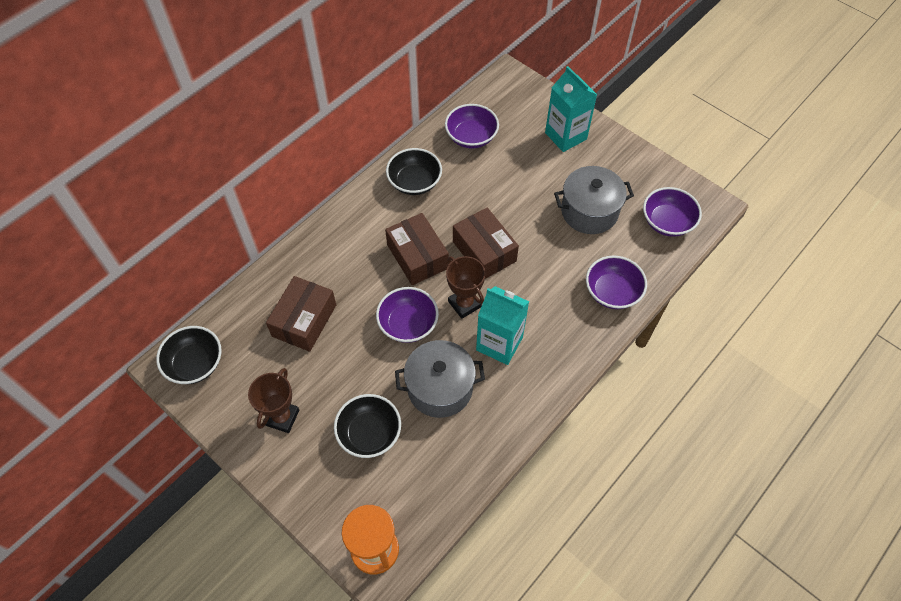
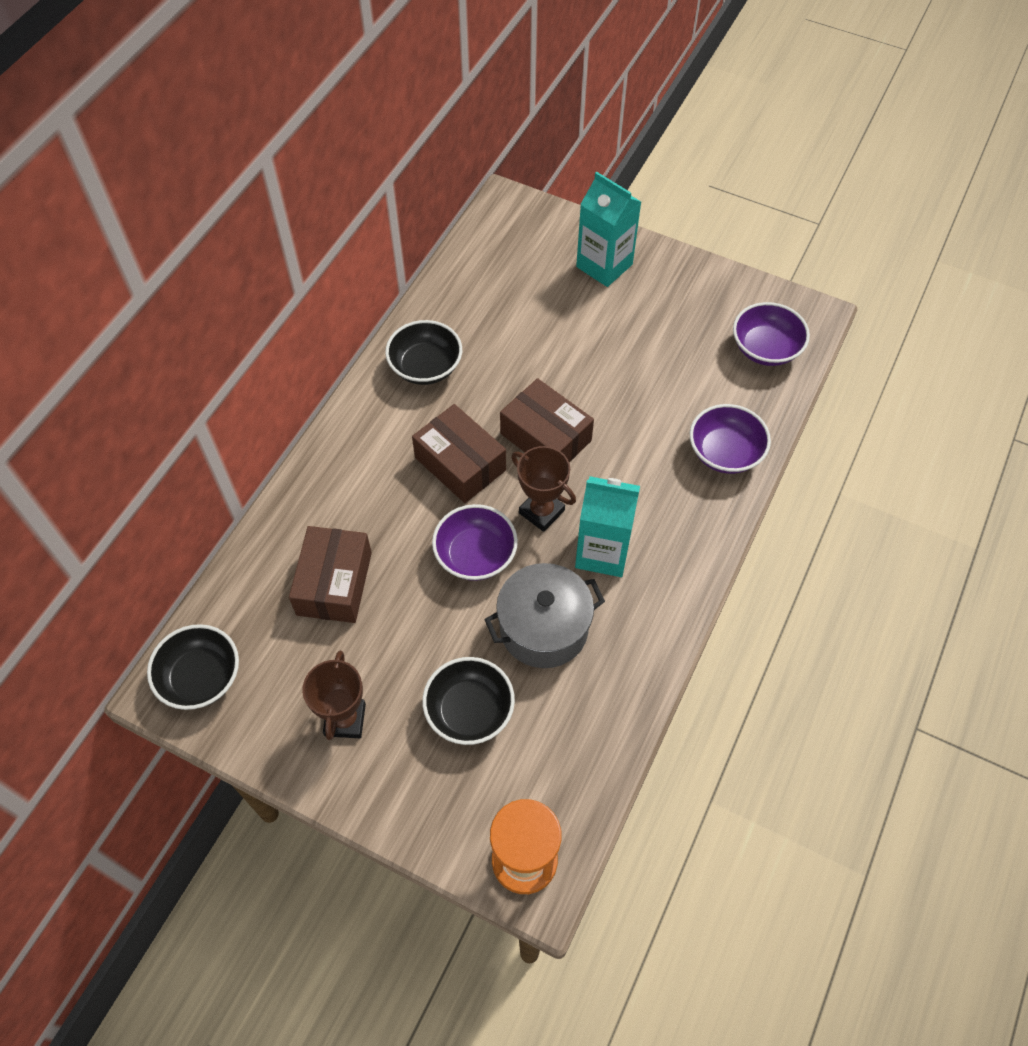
camera: 15 degrees left, 0 degrees up
(471, 137) = (482, 292): purple bowl -> none
(589, 211) = (664, 356): grey pot -> none

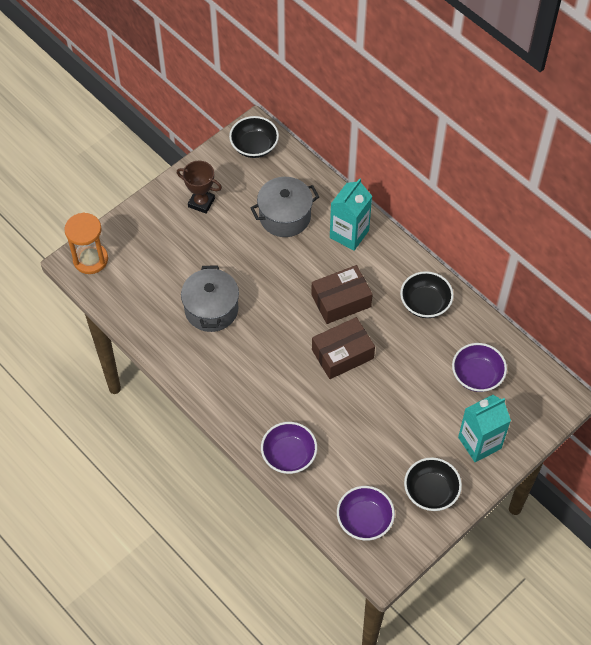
camera: 110 degrees right, 0 degrees up
(334, 583) = (285, 216): brown box -> grey pot
(469, 711) = (180, 259): black bowl -> black bowl (431, 491)
(475, 555) = (273, 290): purple bowl -> purple bowl (477, 375)
(541, 512) = (288, 333): brown trophy -> none
(602, 552) = (247, 356): turquoise carton -> turquoise carton (349, 234)

